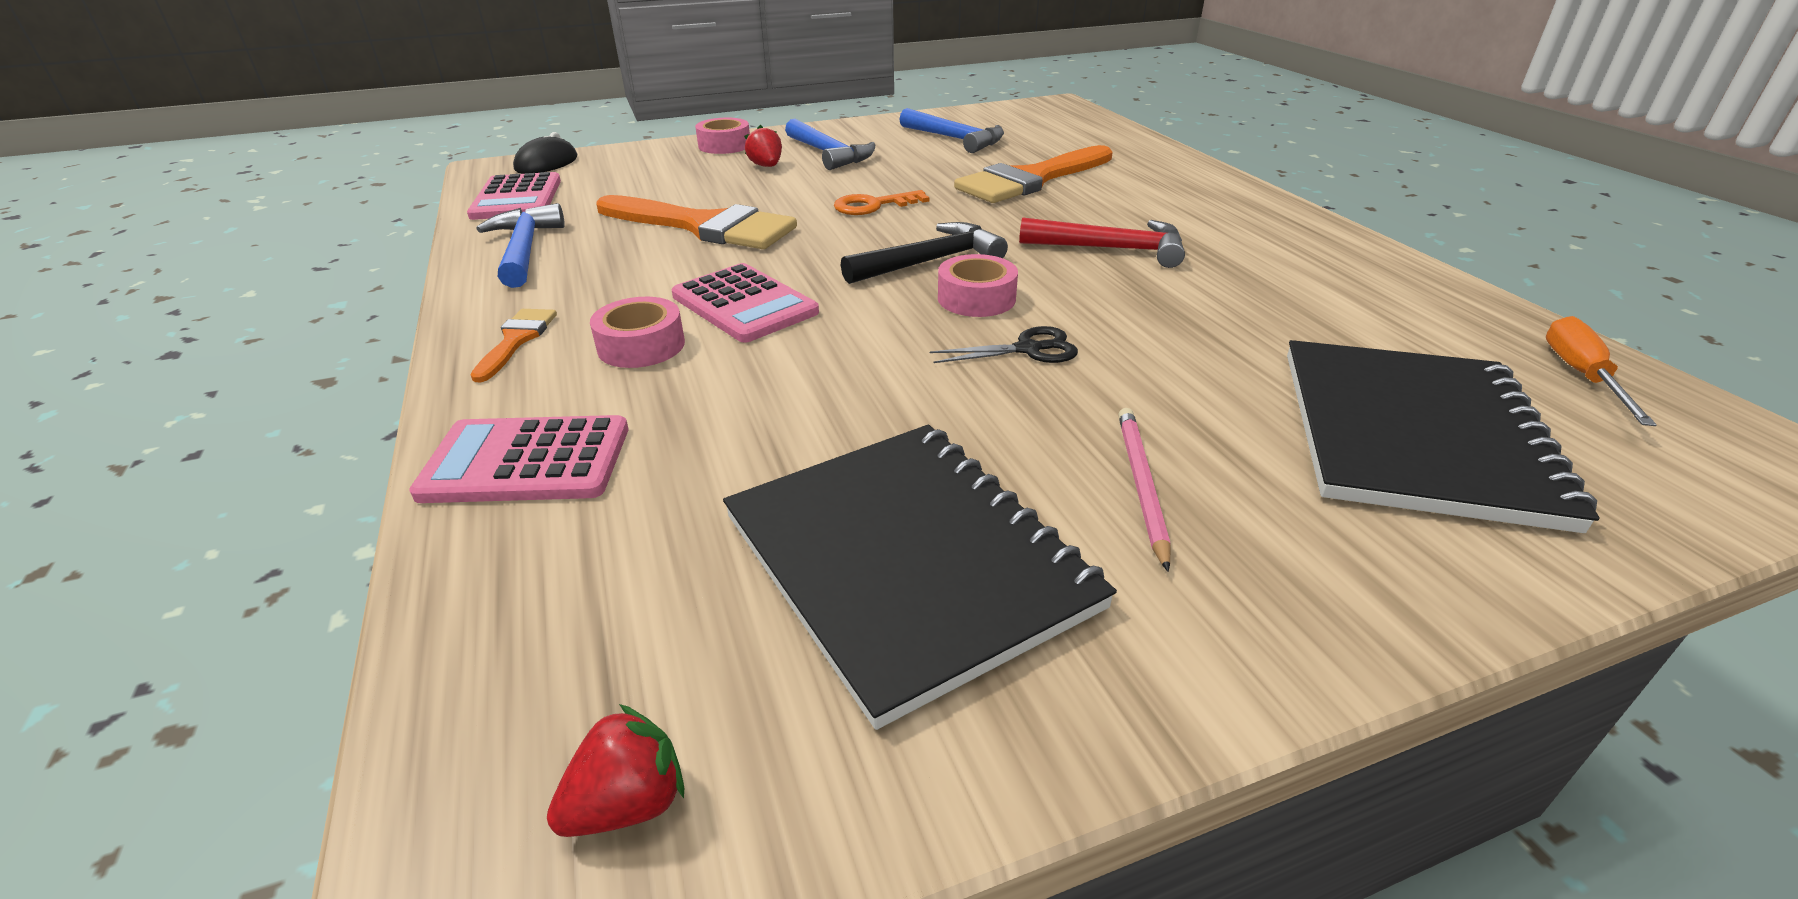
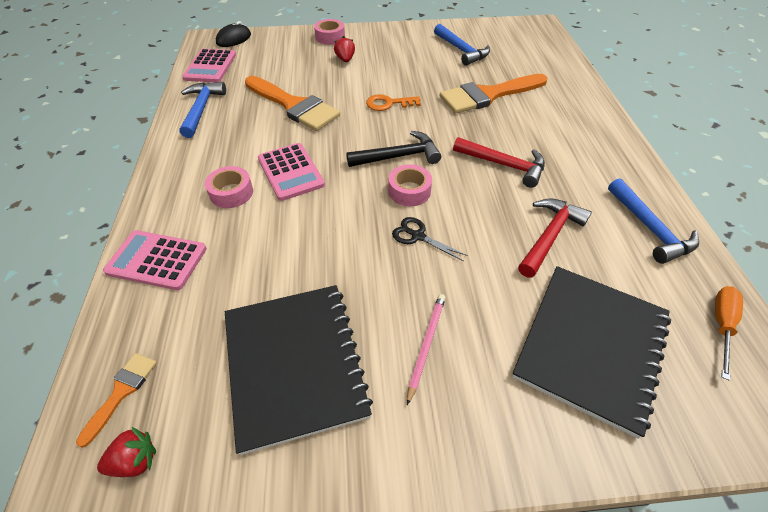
camera: 15 degrees right, 15 degrees up
(516, 340) = (177, 177): orange brush -> orange brush (122, 391)
(829, 154) = (383, 53): blue hammer -> blue hammer (649, 228)
(1028, 349) = (418, 236): black scissors -> black scissors turned 150 degrees counterclockwise
(1244, 317) = (549, 236): none -> red hammer

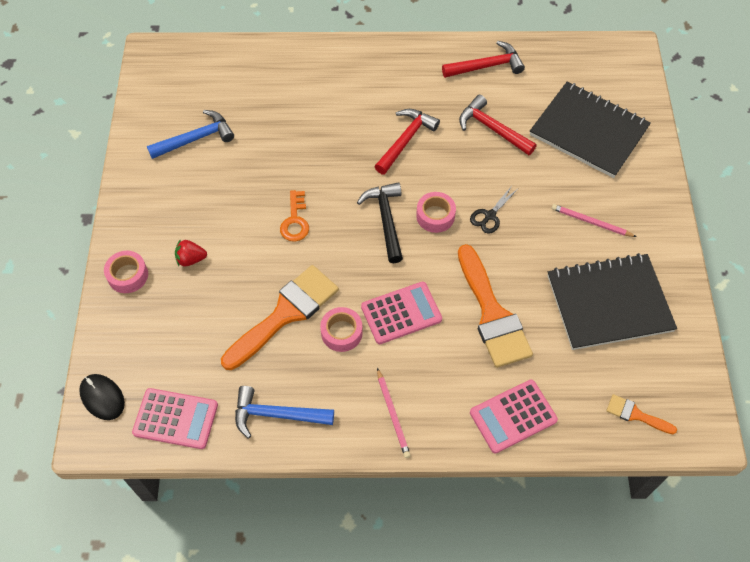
camera: 85 degrees left, 10 degrees up
(135, 461) = (682, 394): red strawberry -> none
(157, 260) = (513, 416): pink calculator -> pink calculator turned 45 degrees clockwise
(184, 172) = (393, 414): none -> pink pencil
(231, 193) = (428, 364): pink tape -> pink tape (341, 332)
(488, 95) = (293, 131): orange brush -> orange brush (492, 314)
(649, 228) = (486, 66): blue hammer -> red hammer
(721, 325) = (571, 60): orange screwdriver -> none

